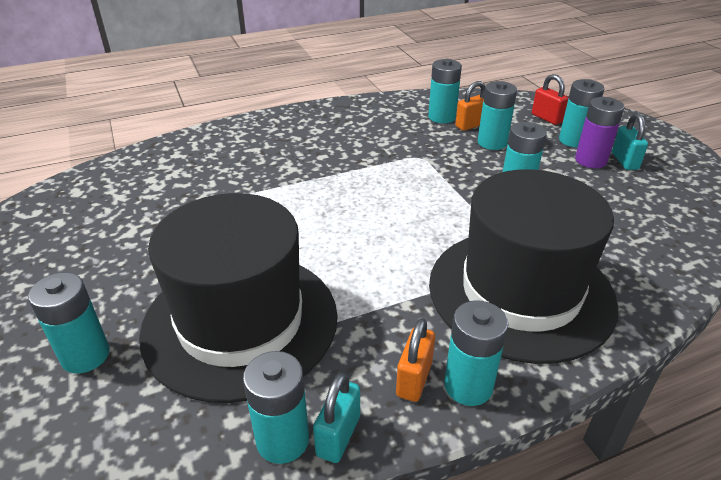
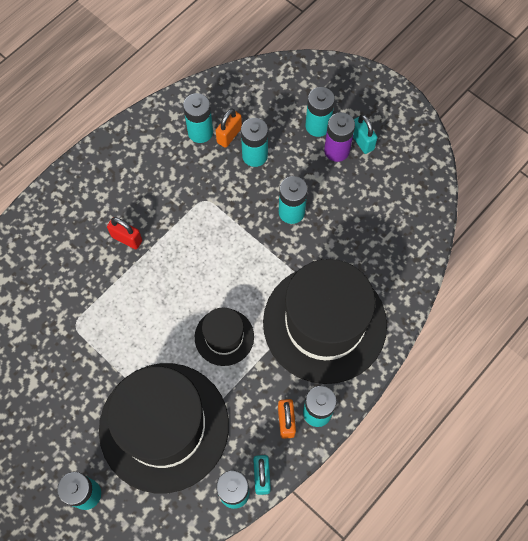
camera: 25 degrees left, 30 degrees up
(376, 263) = (224, 337): none -> black hat
(546, 118) = (288, 99): red padlock -> red padlock (127, 238)

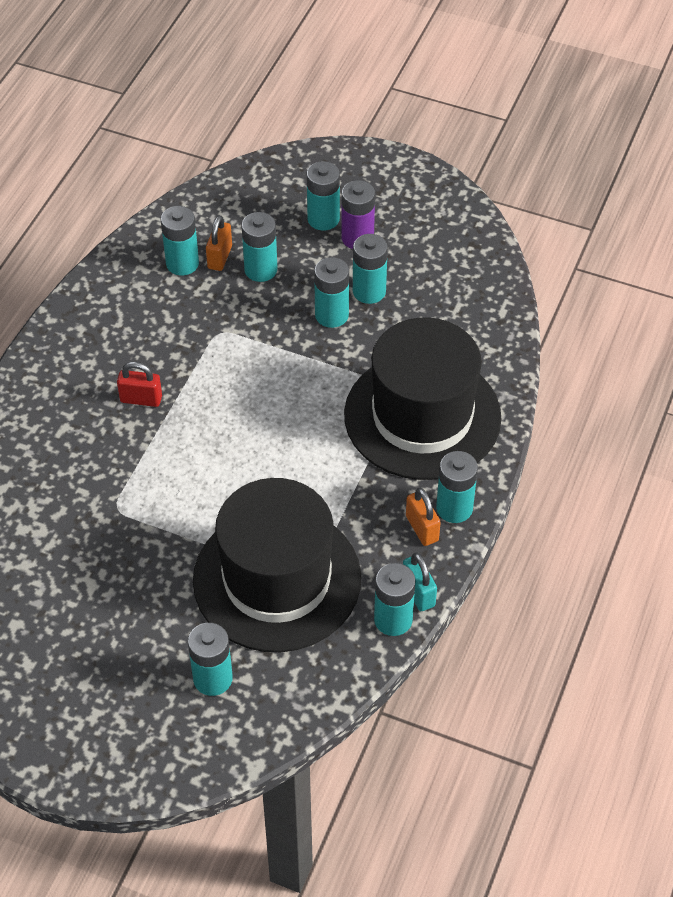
camera: 20 degrees left, 15 degrees down
(224, 337) = (308, 465): black hat -> none
(327, 200) = (369, 291): none -> turquoise battery
(362, 141) = (383, 220): turquoise padlock -> none

